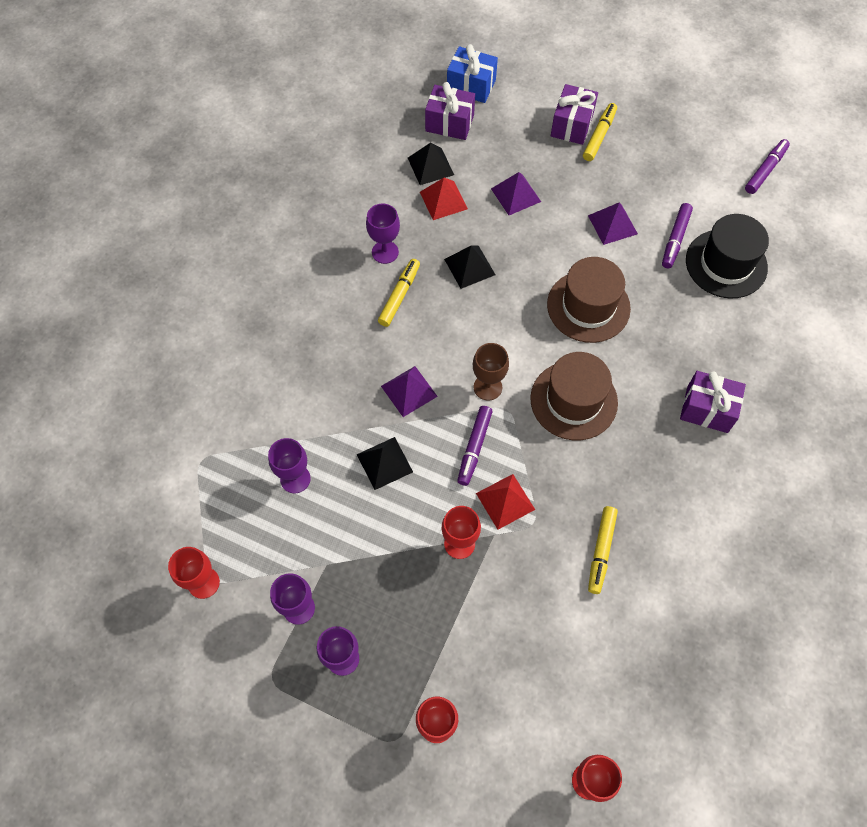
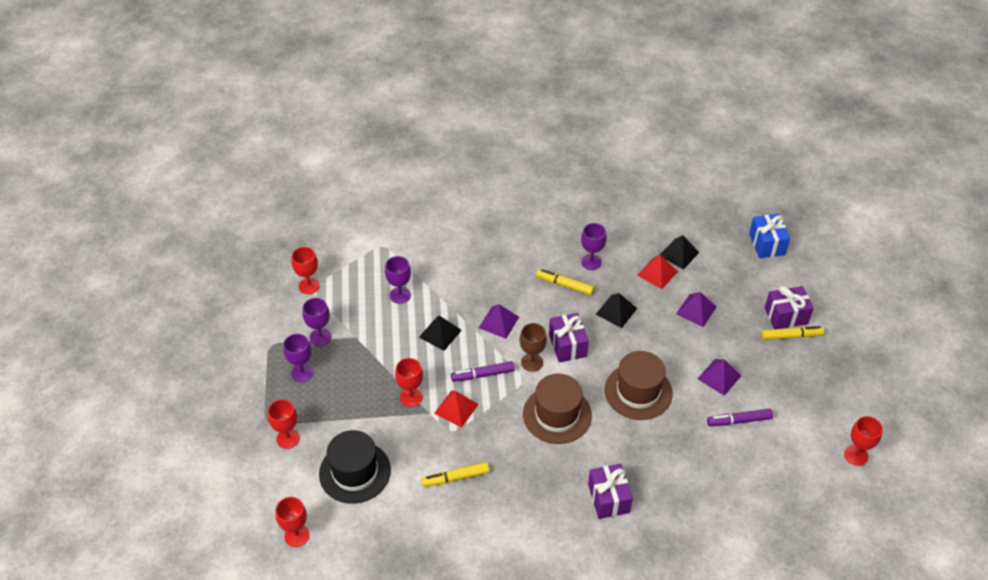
camera: 60 degrees right, 15 degrees down
(399, 296) = (564, 285): yellow marker -> yellow marker turned 150 degrees counterclockwise
(449, 123) = (724, 247): purple gift -> purple gift (567, 345)
(726, 264) = (744, 462): black hat -> black hat (355, 472)
(765, 170) = (856, 455): purple marker -> red goblet

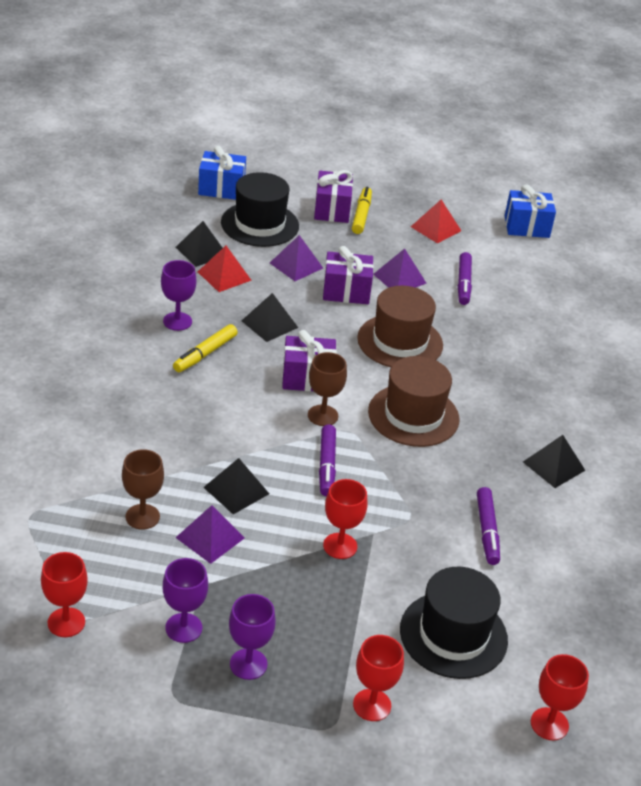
camera: 80 degrees left, 10 degrees down
(400, 295) = (142, 517): purple goblet -> brown goblet
(455, 477) = (487, 531): yellow marker -> purple marker
(456, 408) = (374, 504): red pyramid -> red pyramid (435, 228)
(499, 322) = (241, 428): purple pyramid -> purple pyramid (210, 537)
(541, 512) = (554, 466): none -> black pyramid
(608, 498) = (545, 406): purple gift -> purple gift (346, 291)
(735, 277) = (260, 224): none -> black hat
(856, 455) = (526, 227): red goblet -> blue gift

